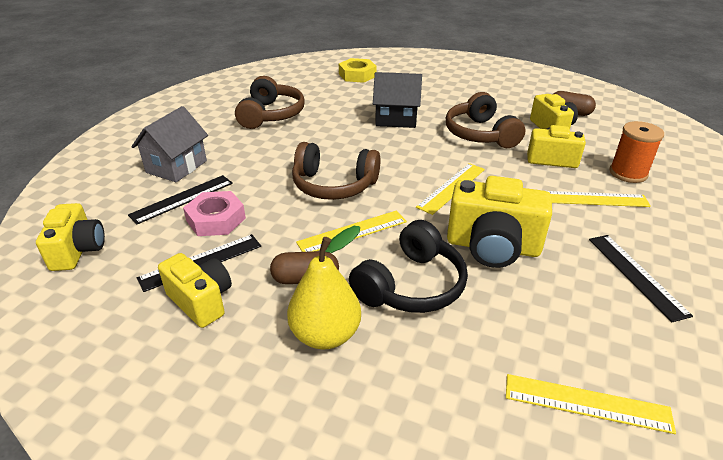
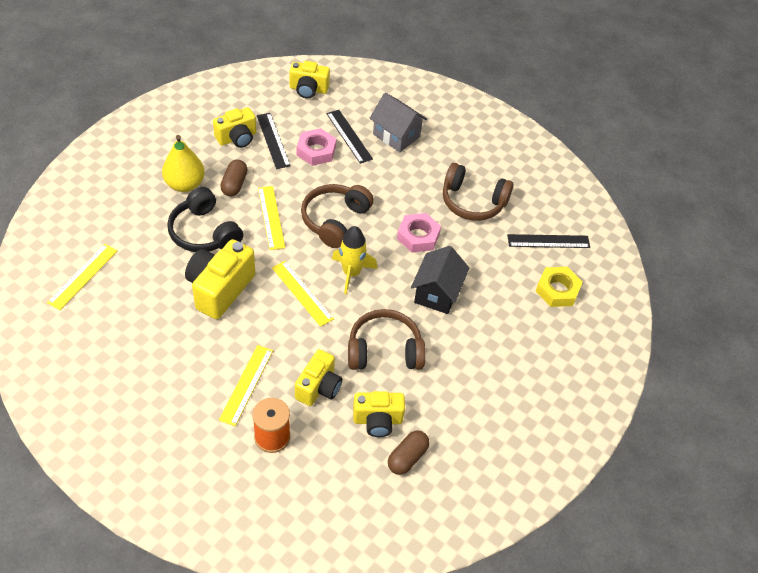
camera: 100 degrees right, 15 degrees up
(331, 135) = (418, 236): none -> pink nut
(403, 163) = (351, 273): none -> yellow rocket
(636, 275) = (153, 358): black ruler -> black ruler (548, 241)

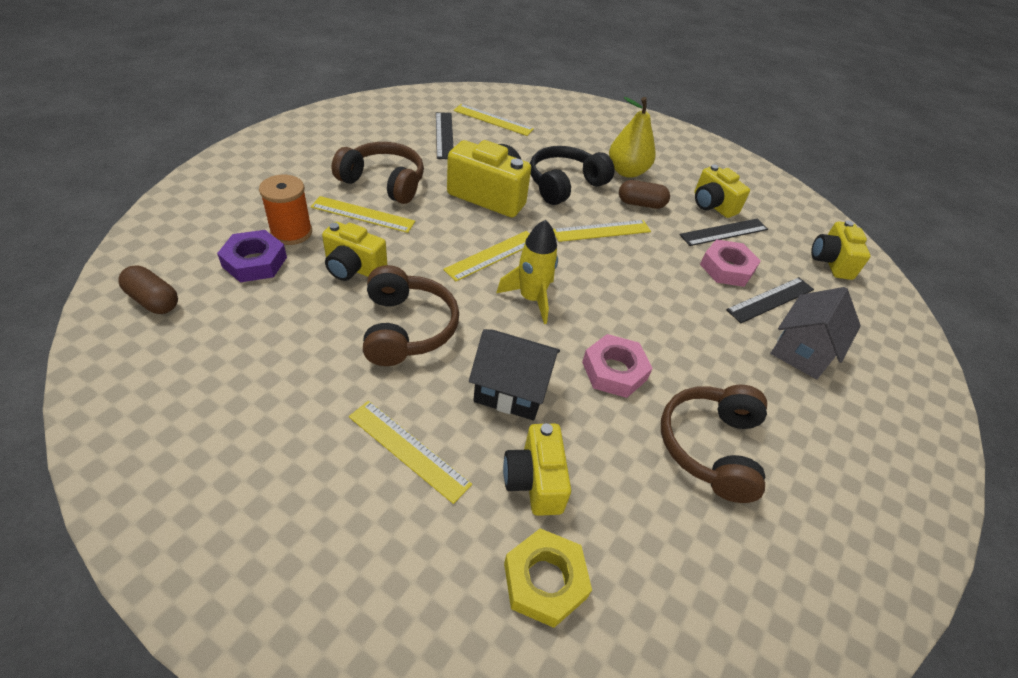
camera: 85 degrees right, 5 degrees down
(312, 459) = (255, 262): none -> purple nut
(335, 220) = (615, 284): brown headphones -> brown headphones (384, 182)
(377, 420) = (297, 319): yellow camera -> yellow camera (535, 481)
(407, 457) = (233, 347): brown capsule -> brown capsule (153, 300)
(485, 349) = (408, 450): none -> yellow ruler
(548, 241) = (661, 572): black ruler -> black ruler (444, 135)

